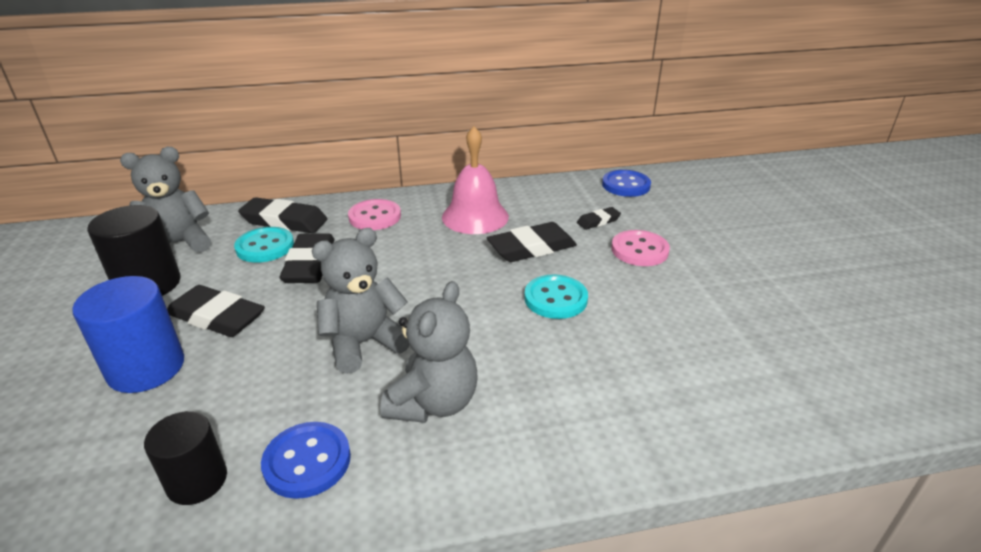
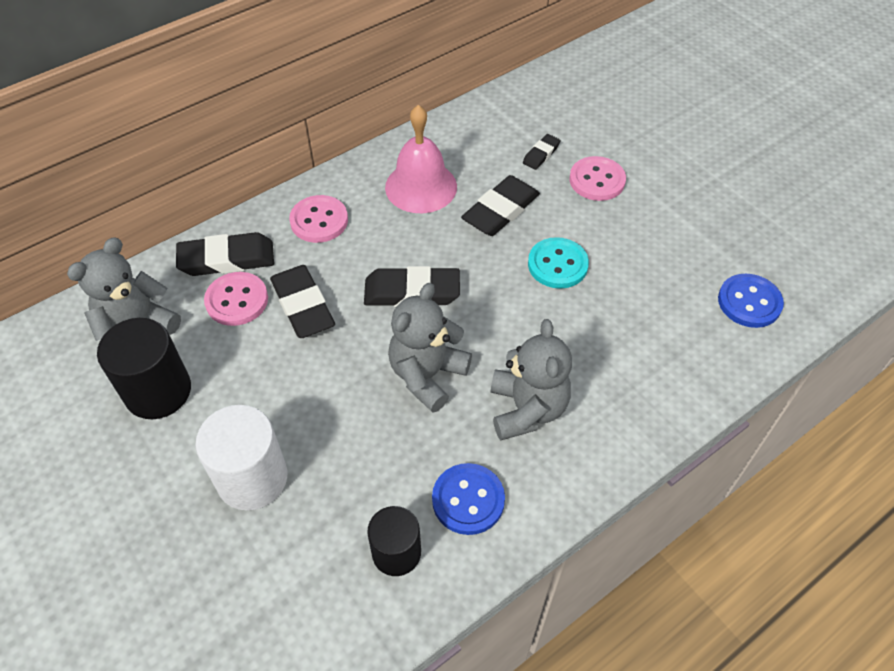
camera: 25 degrees left, 20 degrees up
(146, 368) = (252, 478): blue cylinder -> white cylinder
(217, 317) = (266, 400): black eraser -> black eraser (412, 292)
(265, 247) = (237, 300): turquoise button -> pink button
(626, 185) = (539, 94): blue button -> blue button (749, 302)

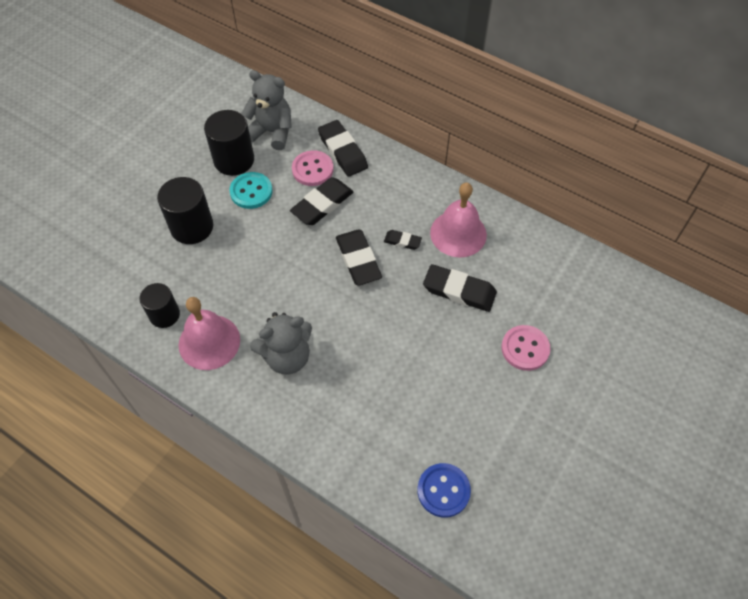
camera: 70 degrees right, 5 degrees up
(252, 478) = (192, 227): white cylinder -> black cylinder
(319, 221) = (397, 186): pink button -> none
(427, 375) = (293, 291): grey teddy bear -> none
(468, 500) = (209, 342): blue button -> pink bell
(541, 154) = (534, 301): black eraser -> black eraser (402, 241)
(557, 264) = (422, 343): turquoise button -> turquoise button (251, 191)

